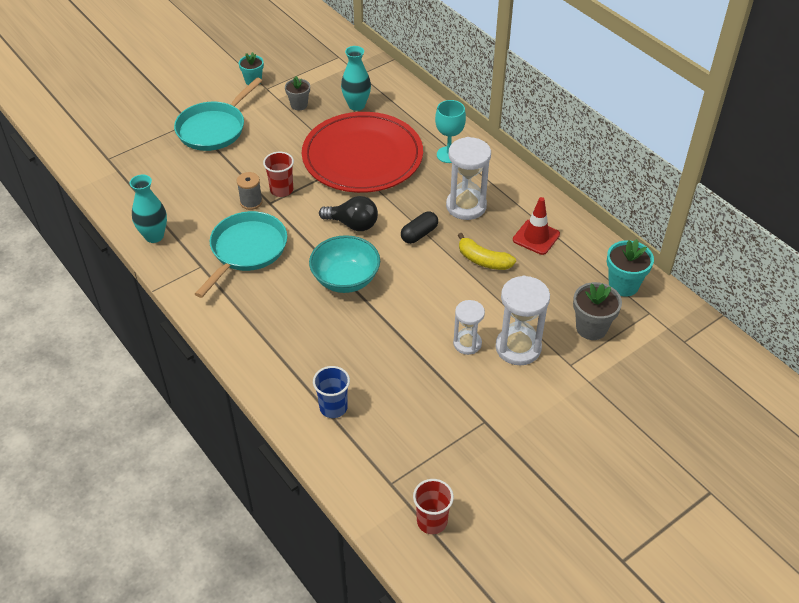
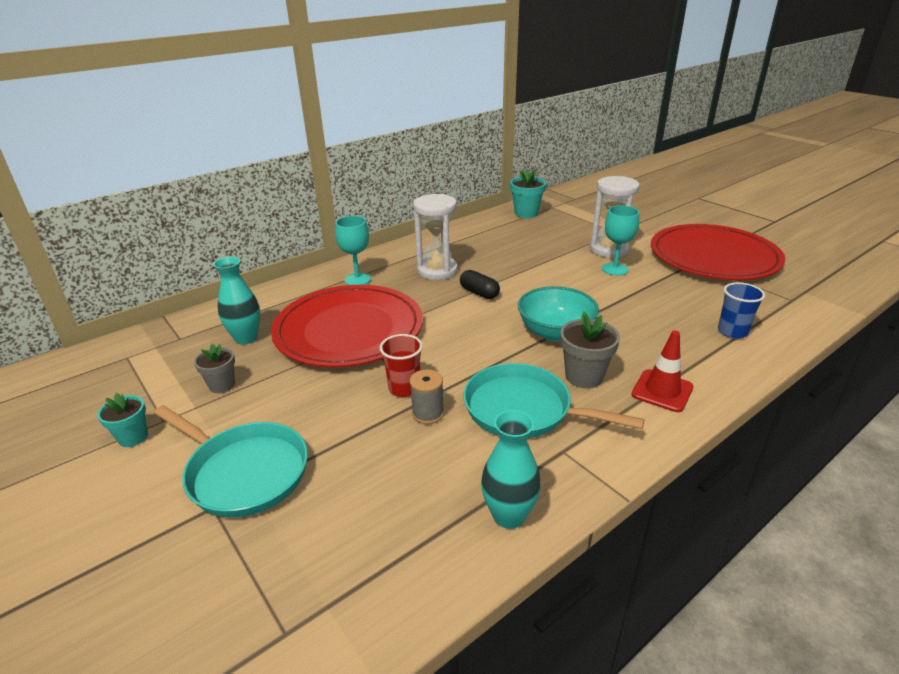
camera: 90 degrees left, 15 degrees down
(353, 224) = (467, 331): black light bulb -> none
(432, 521) = (811, 282): red cup -> none
(467, 343) = (615, 269): white hourglass -> turquoise goblet
(483, 260) = (510, 263): yellow banana -> none
(498, 444) = (713, 257): none -> red plate
(536, 237) = (477, 241): red traffic cone -> red traffic cone (662, 391)
(591, 328) = (575, 224): grey flower pot -> grey flower pot (584, 376)

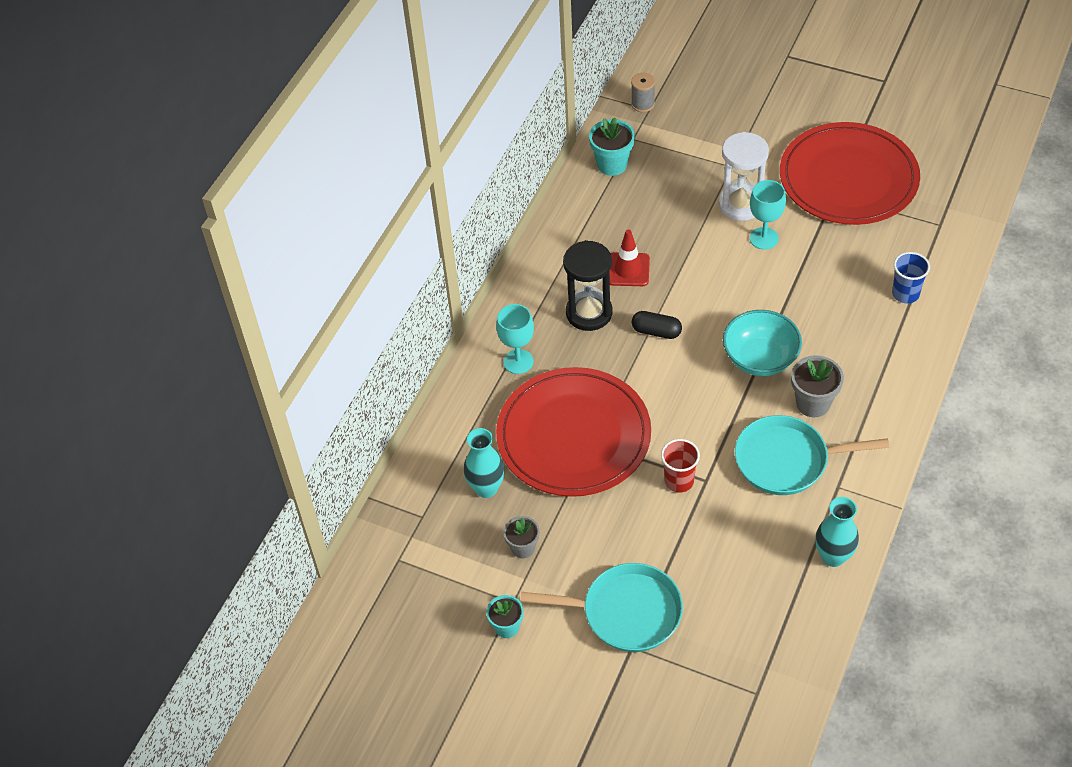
camera: 25 degrees left, 20 degrees up
(428, 414) = (717, 498): grey spool -> grey spool (642, 104)
(437, 270) = (589, 313): white hourglass -> black hourglass
(662, 391) = (879, 393): red traffic cone -> red traffic cone (628, 270)

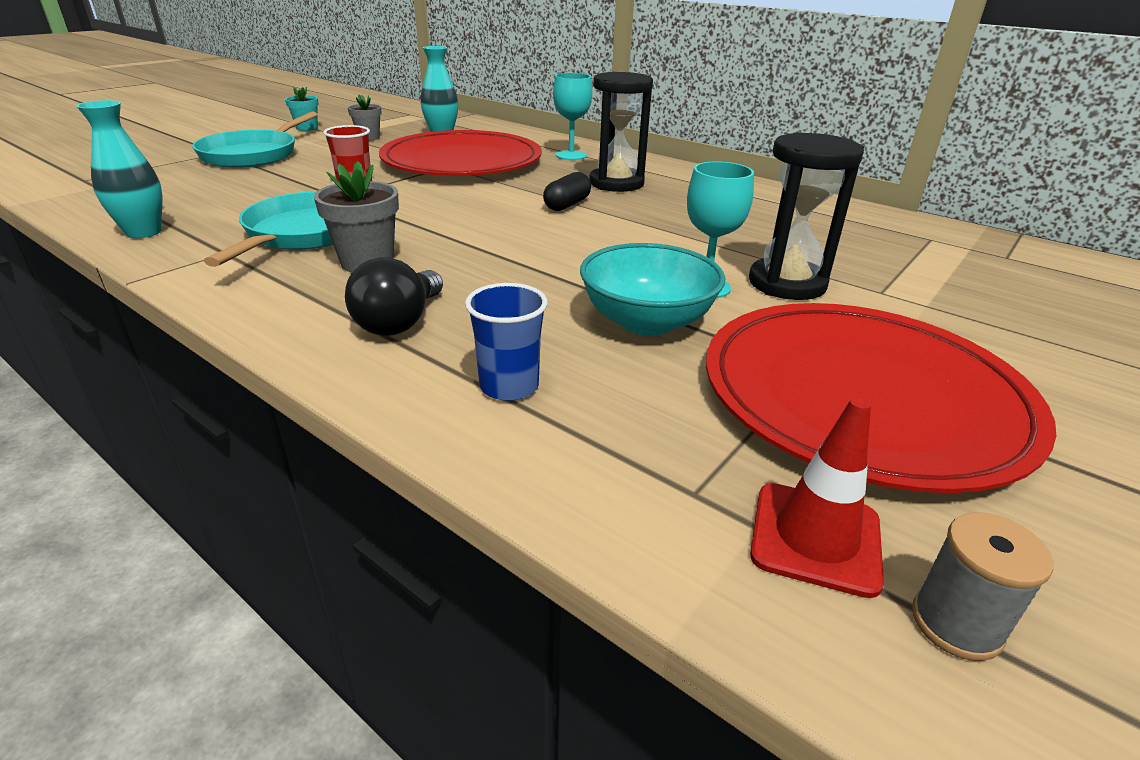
camera: 100 degrees right, 20 degrees down
(612, 164) = (871, 221): turquoise flower pot -> none
(628, 270) = (674, 206): red traffic cone -> red traffic cone (815, 538)
(642, 104) = (1016, 254): grey spool -> grey spool (956, 624)
(740, 204) = (787, 283): white hourglass -> black hourglass
(760, 359) = (475, 246): turquoise bowl -> turquoise bowl (647, 322)
(874, 355) = (399, 322): none -> black light bulb

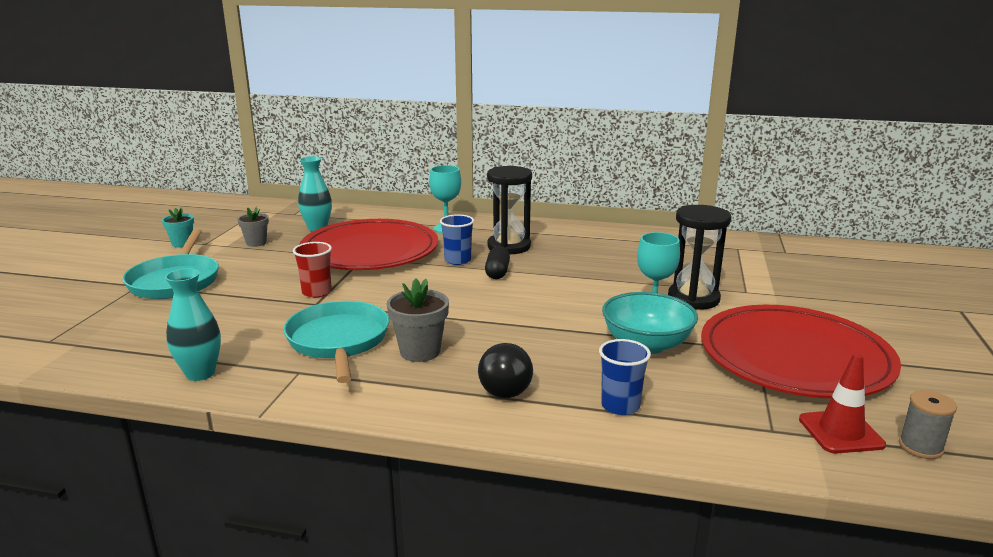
camera: 25 degrees left, 10 degrees down
(539, 186) = (457, 260): none -> blue cup

